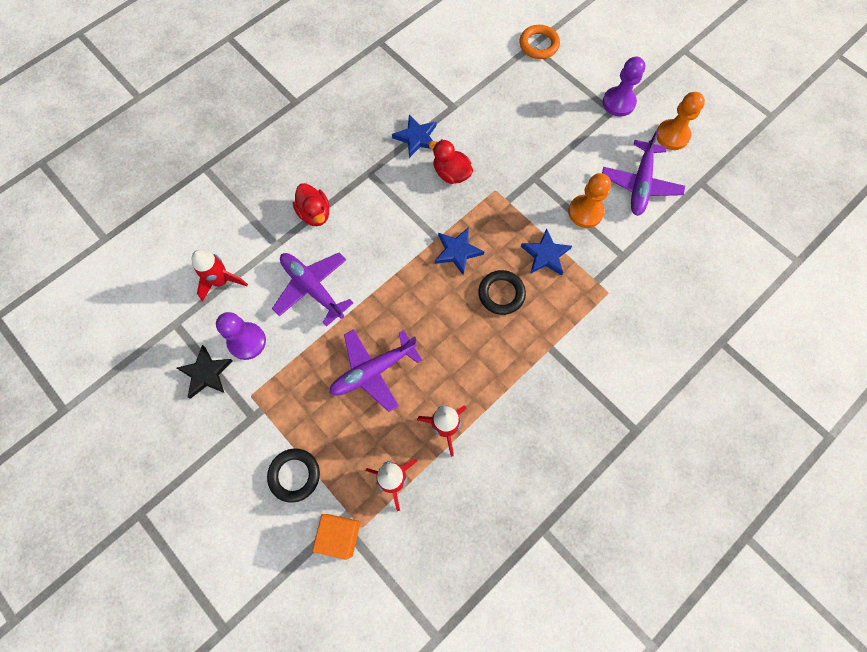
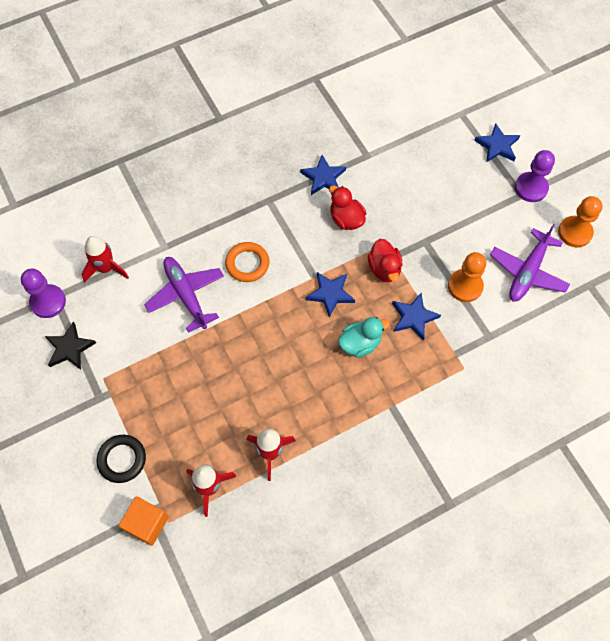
camera: 15 degrees right, 5 degrees down
(247, 341) = (113, 329): purple pawn -> purple pawn (48, 302)
(315, 214) = (208, 227): red duck -> red duck (384, 269)
(373, 371) = (219, 384): purple plane -> none
(501, 294) = (360, 343): black ring -> turquoise duck
(538, 45) = (468, 114): orange ring -> orange ring (247, 264)
(575, 69) = (497, 146): none -> blue star

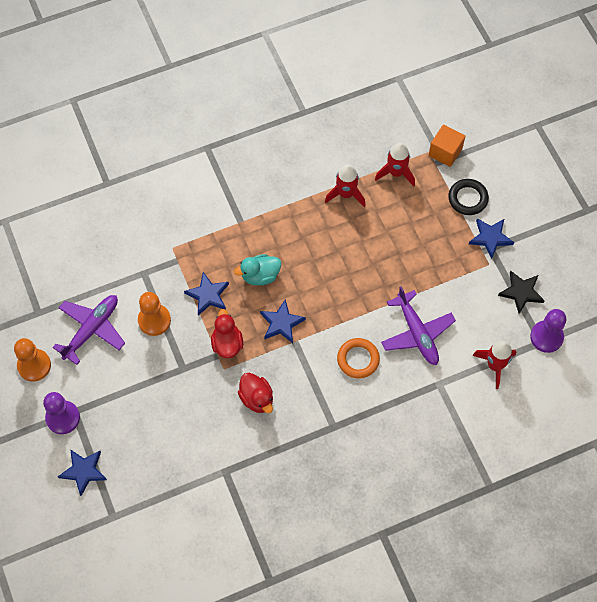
camera: 175 degrees left, 0 degrees up
(323, 177) = (274, 448): blue star -> blue star (490, 238)

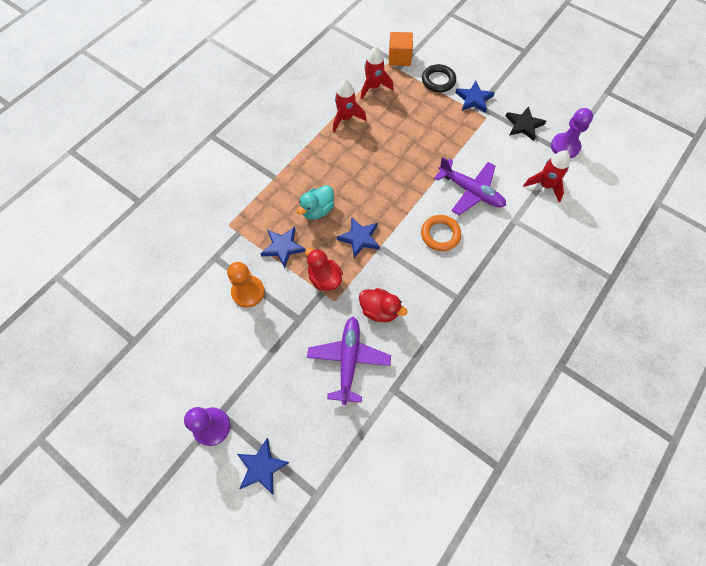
camera: 30 degrees left, 0 degrees up
(34, 365) = (156, 392): orange pawn -> none
(92, 329) = (194, 329): purple plane -> purple plane (349, 360)

